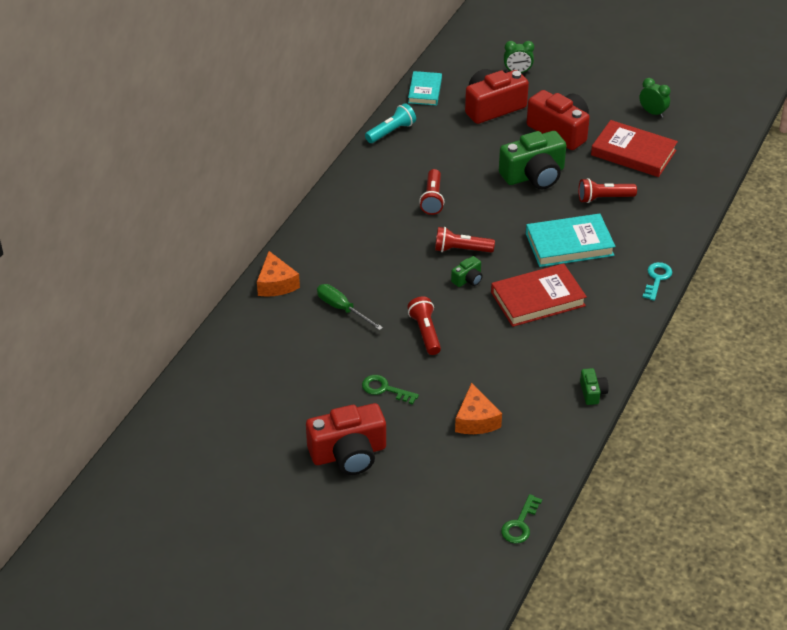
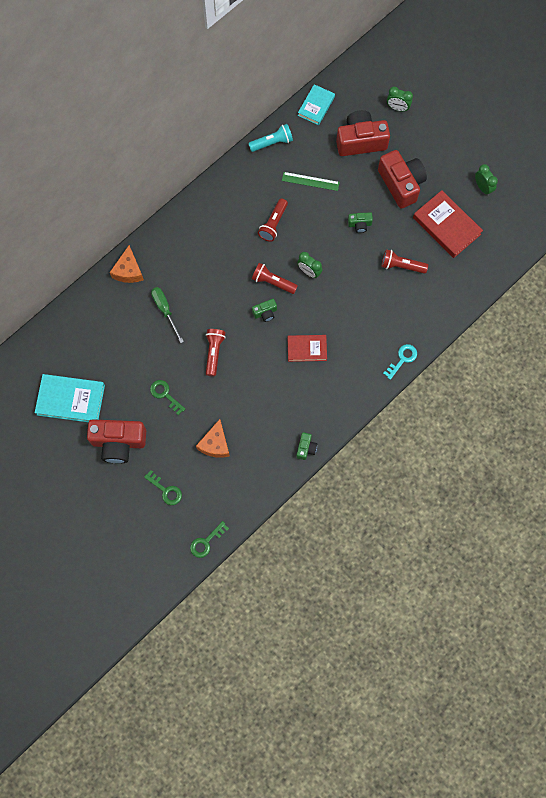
camera: 20 degrees right, 30 degrees up
(437, 485) = (166, 490): none -> green key
(455, 153) = (310, 181): none -> green ruler
(499, 230) = (309, 272): none -> green clock
(534, 175) = (359, 224): green camera -> green camera, size x0.46
(538, 299) = (307, 349): red book -> red book, size x0.63
(569, 244) = (354, 304): turquoise book -> turquoise book (71, 400)

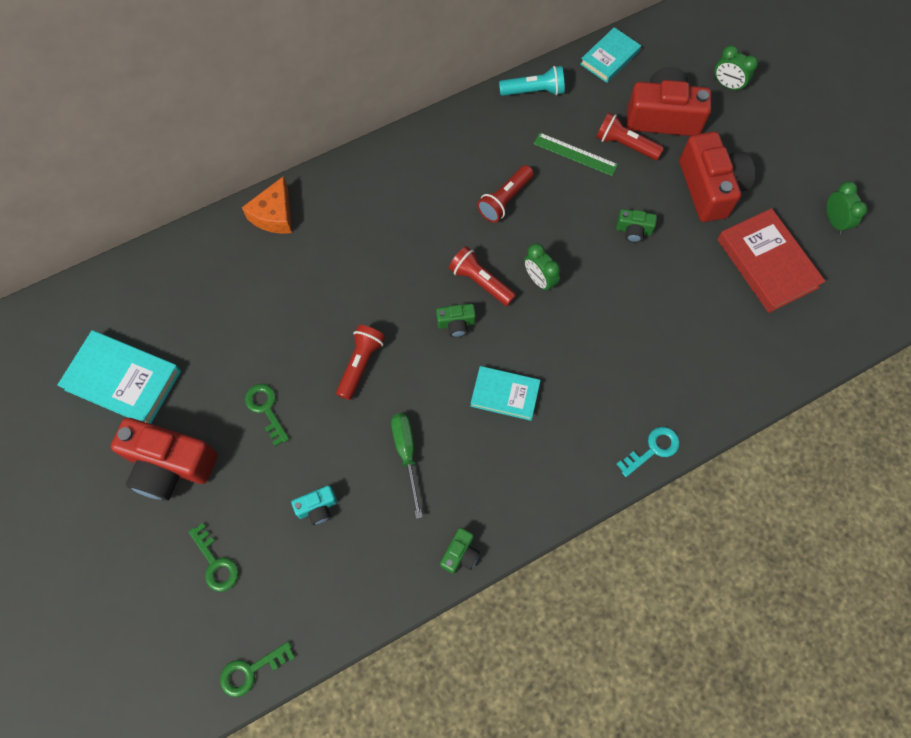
camera: 15 degrees right, 5 degrees down
(165, 310) = (308, 284): green screwdriver -> green screwdriver (407, 454)
(215, 444) = (317, 508): orange cheese -> turquoise camera
(307, 349) = (505, 394): red book -> turquoise book
(401, 266) = (684, 305): red flashlight -> red flashlight (625, 145)

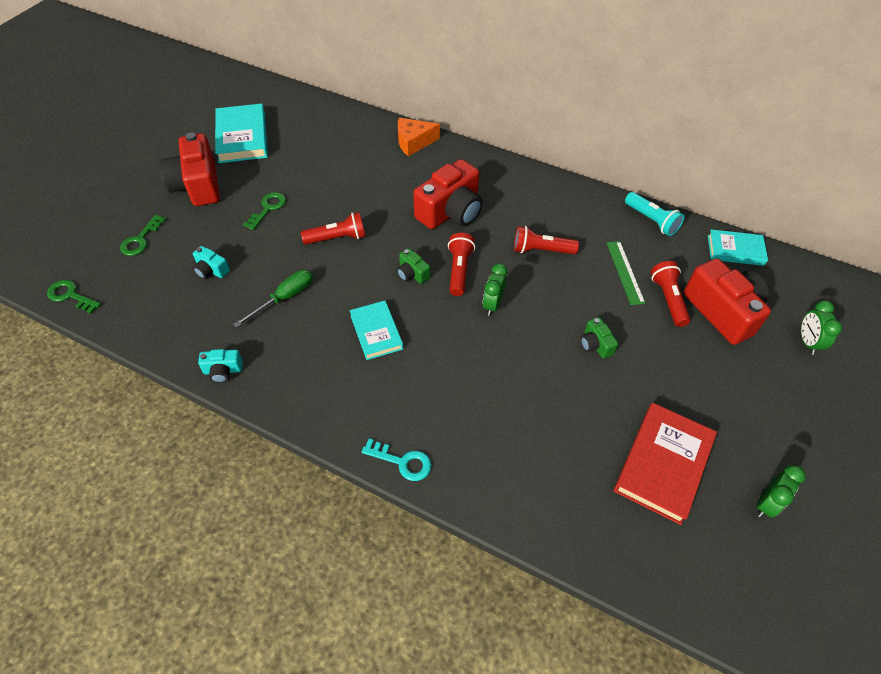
camera: 55 degrees right, 15 degrees down
(460, 554) = (223, 371): green camera -> turquoise camera
(710, 188) = (692, 380): red camera -> red camera (451, 211)

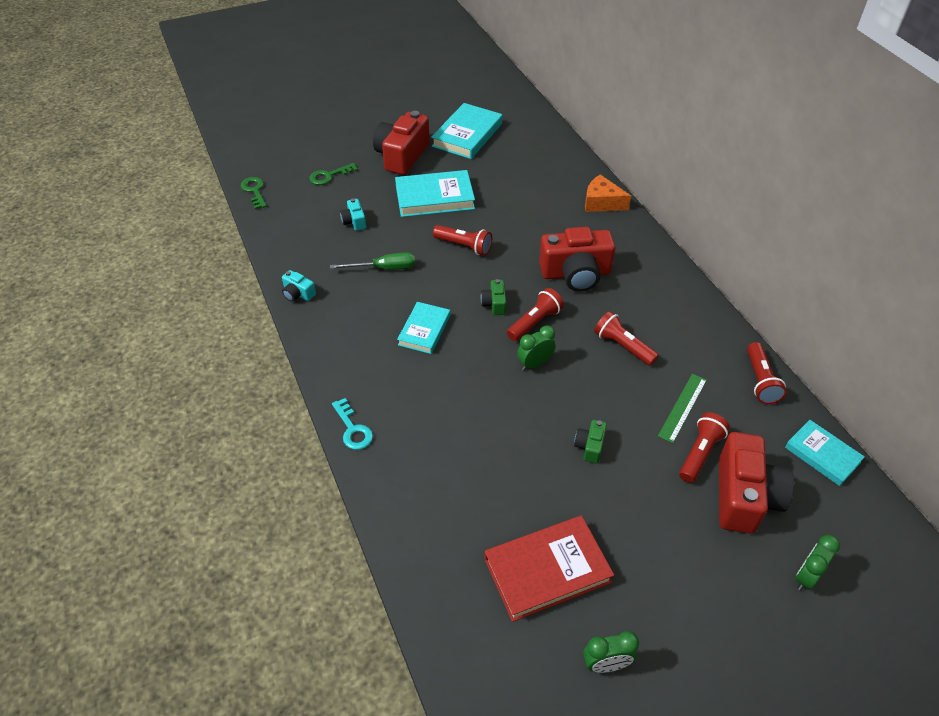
camera: 40 degrees right, 5 degrees down
(268, 208) = (434, 198): green key -> turquoise book
(651, 220) = (760, 381): turquoise flashlight -> red flashlight

